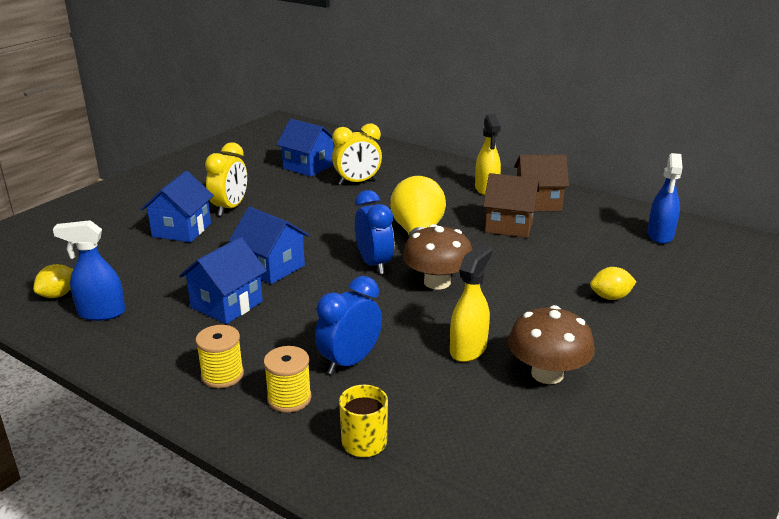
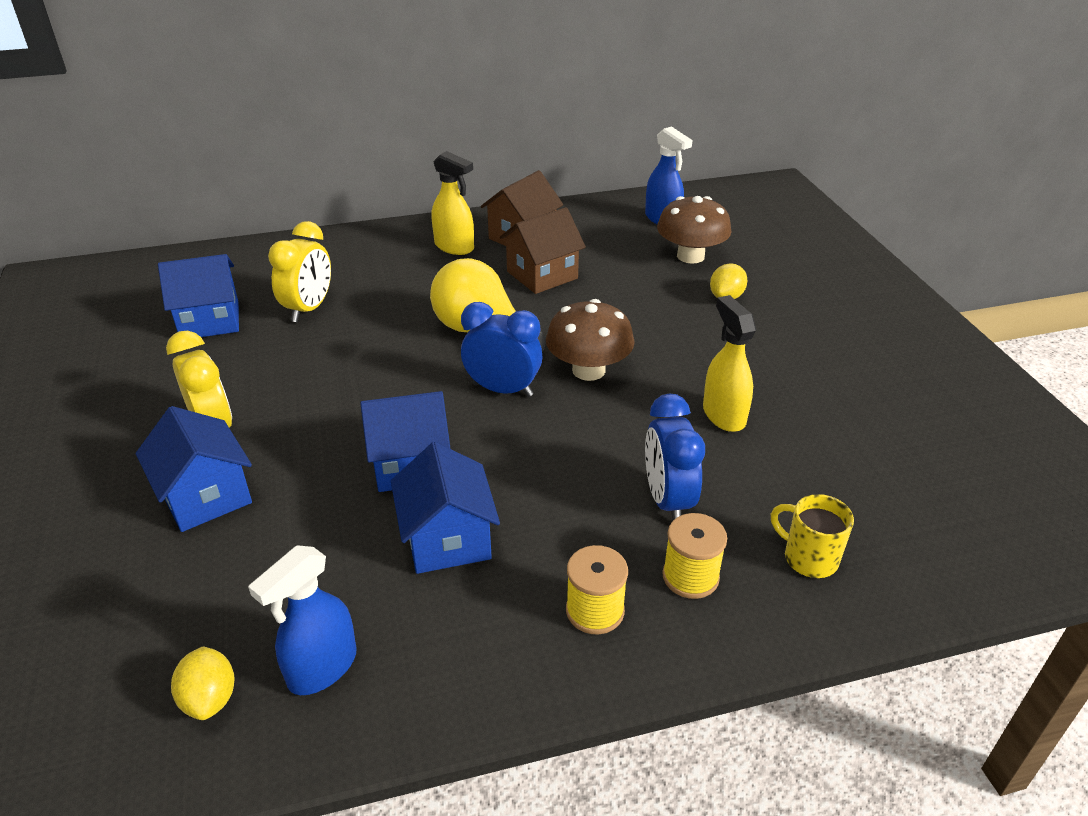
camera: 50 degrees left, 10 degrees up
(547, 374) = (804, 394): brown mushroom -> brown mushroom (690, 256)

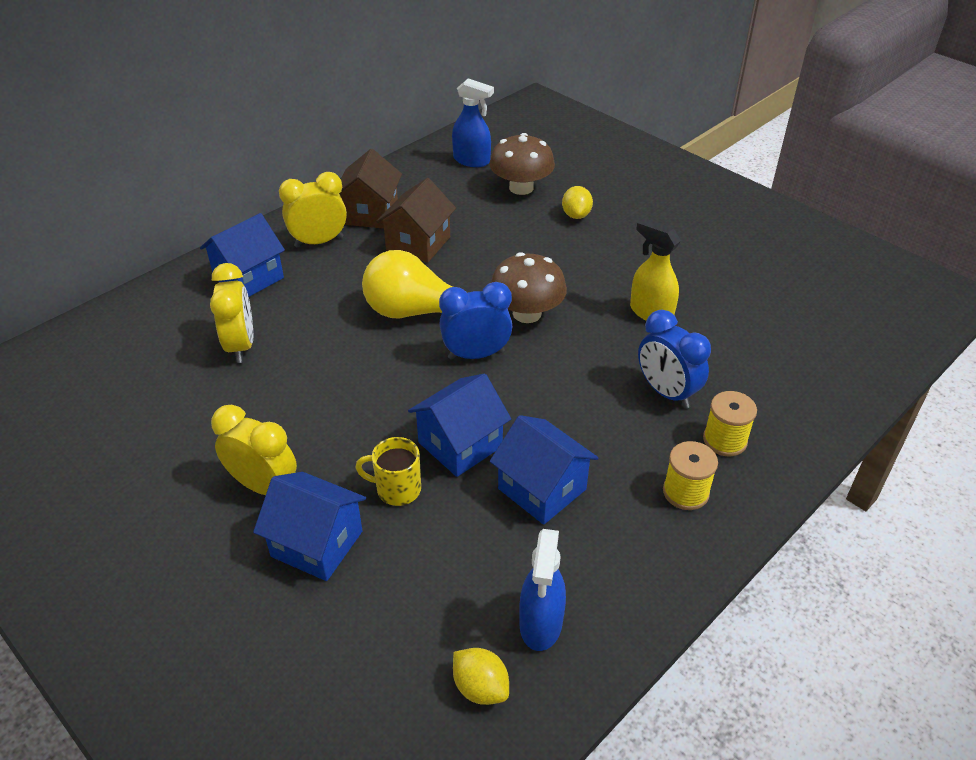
camera: 30 degrees left, 5 degrees up
(210, 321) = (154, 391): blue house -> blue house (248, 278)
(454, 247) = (319, 242): yellow spray bottle -> yellow clock
(808, 558) = (783, 394): yellow mug -> yellow mug (397, 489)

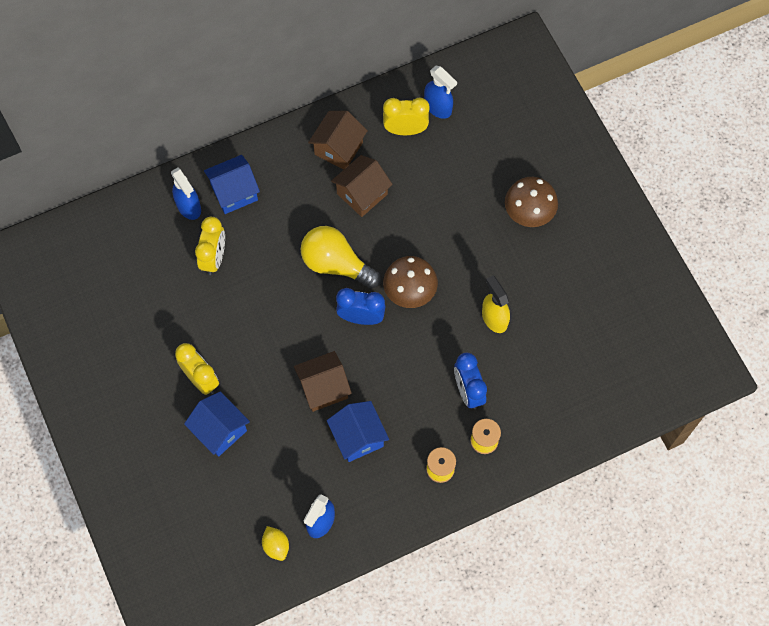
camera: 20 degrees right, 25 degrees up
(189, 305) = (189, 207): none -> blue spray bottle
(319, 242) = (292, 169): yellow clock -> yellow clock (405, 130)
(397, 489) = (275, 408): yellow mug -> none
(460, 444) = (323, 388): blue house -> brown house
(521, 188) = (462, 154): brown mushroom -> brown mushroom (529, 212)
(576, 215) = (490, 200): yellow lemon -> none

